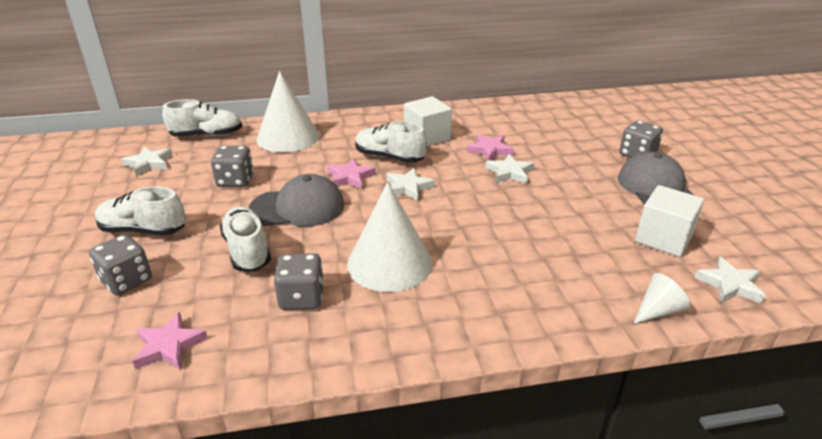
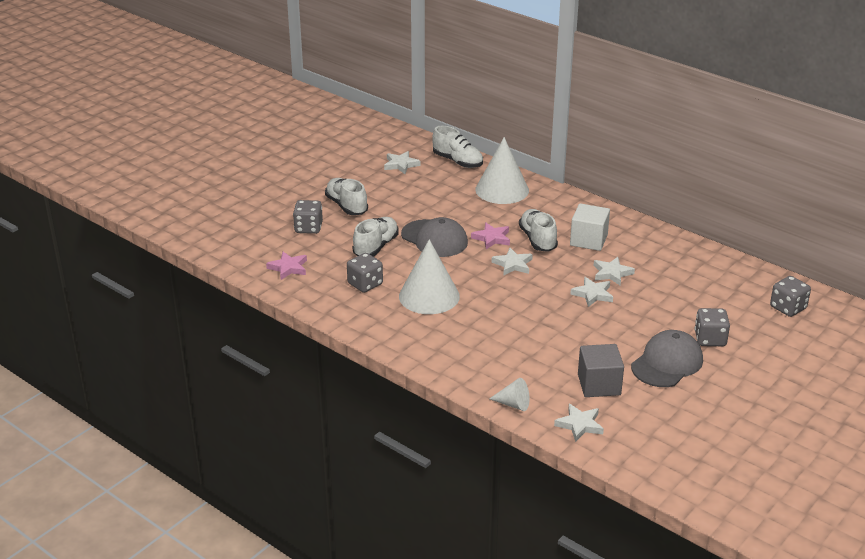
camera: 50 degrees right, 0 degrees up
(235, 181) = (428, 203): grey dice -> grey dice (788, 308)
(490, 150) = (612, 273): pink star -> white star
(663, 238) = (599, 385): white cube -> grey cube

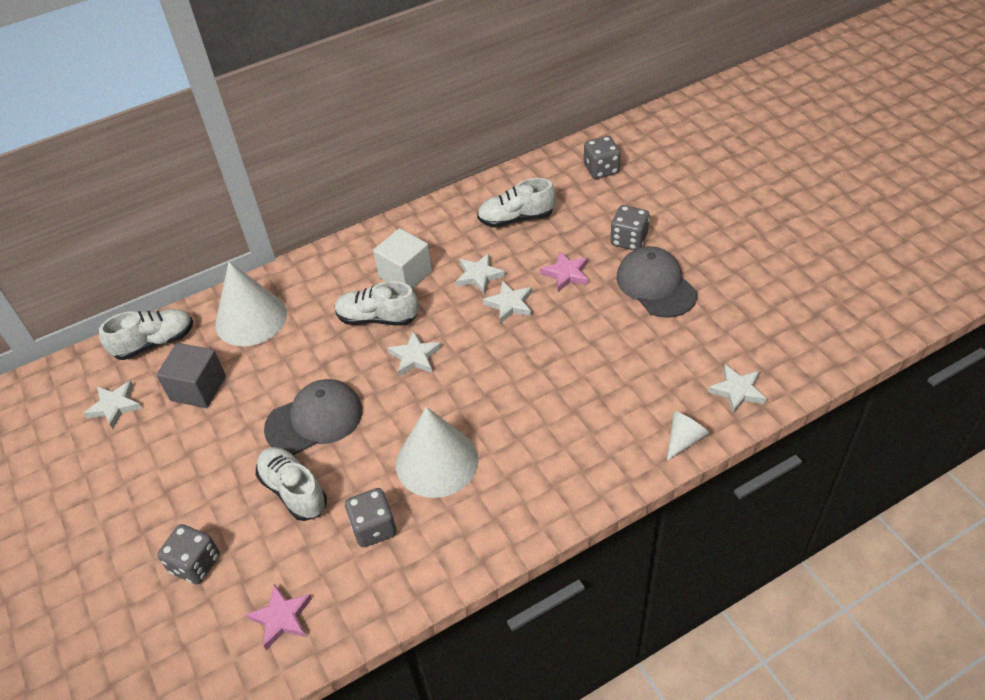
camera: 65 degrees left, 15 degrees up
(346, 206) = (171, 499): white shoe -> white shoe (516, 218)
(492, 238) = (349, 360): pink star -> pink star (566, 273)
(599, 385) = (673, 352): grey cube -> grey cube (198, 388)

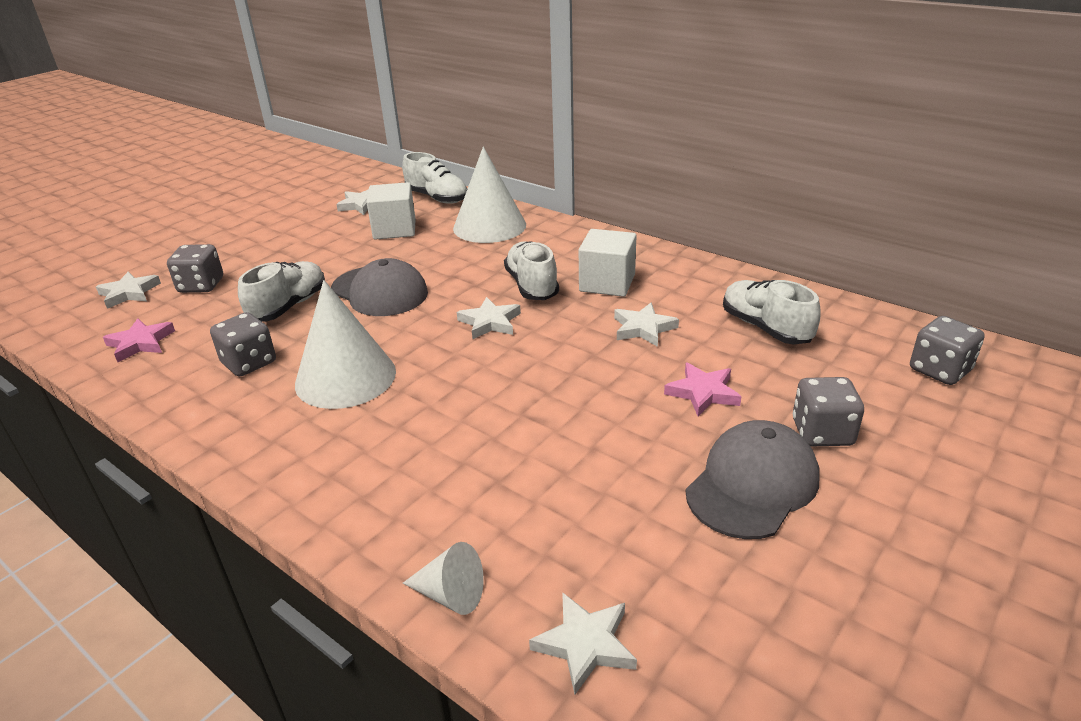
camera: 65 degrees right, 15 degrees down
(198, 388) = (394, 229): grey cube -> white cube
(509, 304) = (613, 362): white star -> white star (129, 293)

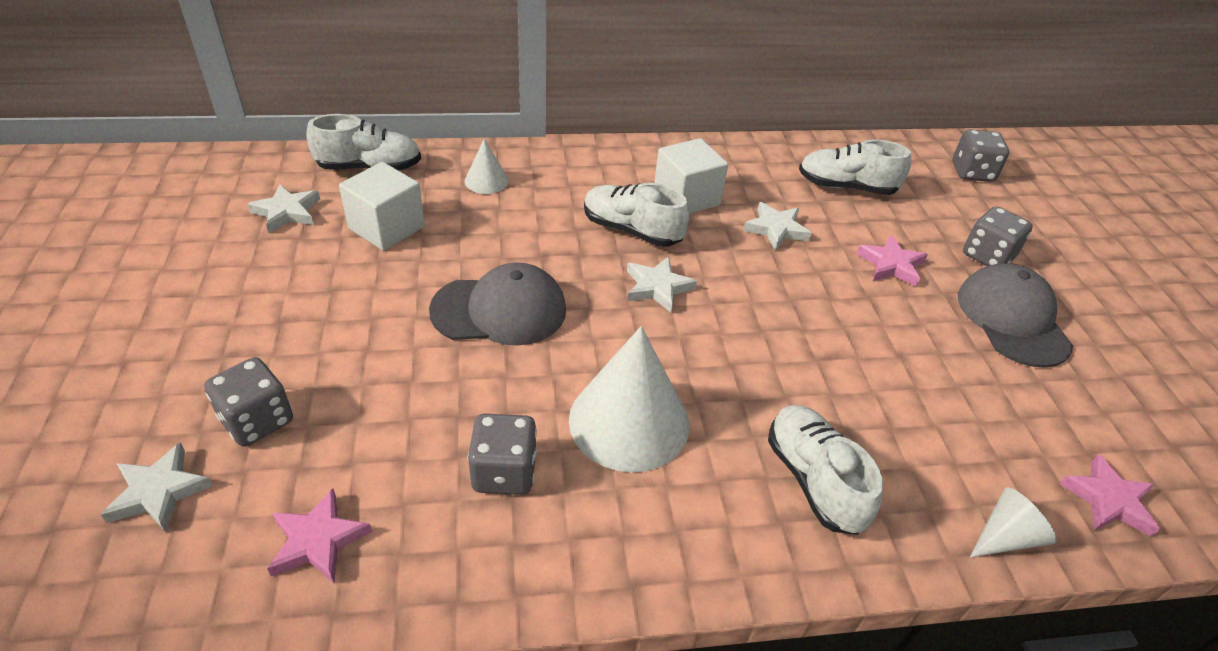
camera: 50 degrees left, 10 degrees up
(289, 306) = (428, 382): white shoe -> white shoe (814, 480)
(489, 226) = (486, 181): white cone -> white cone, size x0.49
(585, 644) = (1108, 500): white star -> pink star

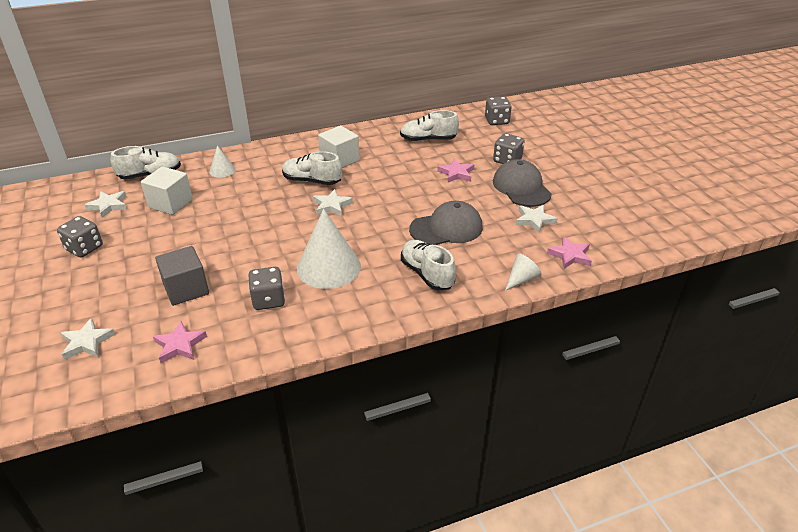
camera: 10 degrees left, 5 degrees down
(257, 420) = (128, 303): grey dice -> grey dice (84, 248)
(364, 412) = (186, 289): none -> grey cube
(499, 310) = (247, 231): grey cap -> grey cap (446, 228)
(776, 229) = (392, 167): white star -> white star (534, 220)

